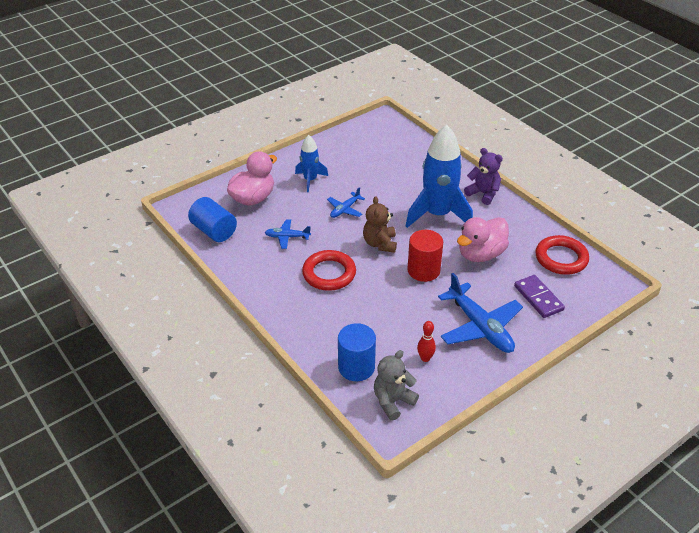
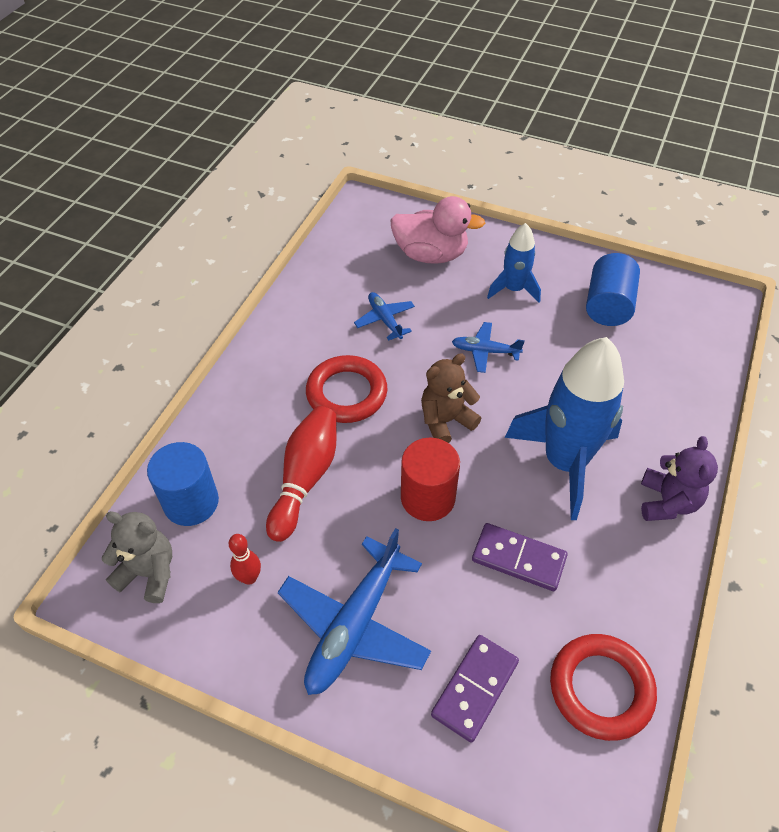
camera: 60 degrees right, 10 degrees up
(214, 231) = (345, 250): blue cylinder -> blue cylinder (607, 305)
(376, 312) = (305, 478): none -> red bowling pin
(480, 254) = (518, 558): pink duck -> purple domino

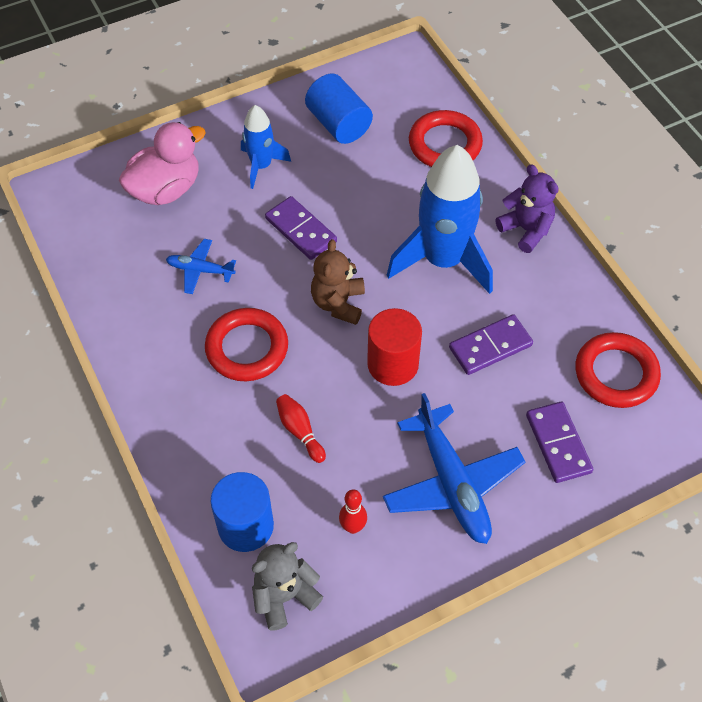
camera: 50 degrees left, 5 degrees up
(305, 478) = (300, 431): red bowling pin -> red bowling pin, size x0.55
(485, 351) = (300, 230): blue plane -> purple domino
(677, 384) = (445, 144): none -> red ring

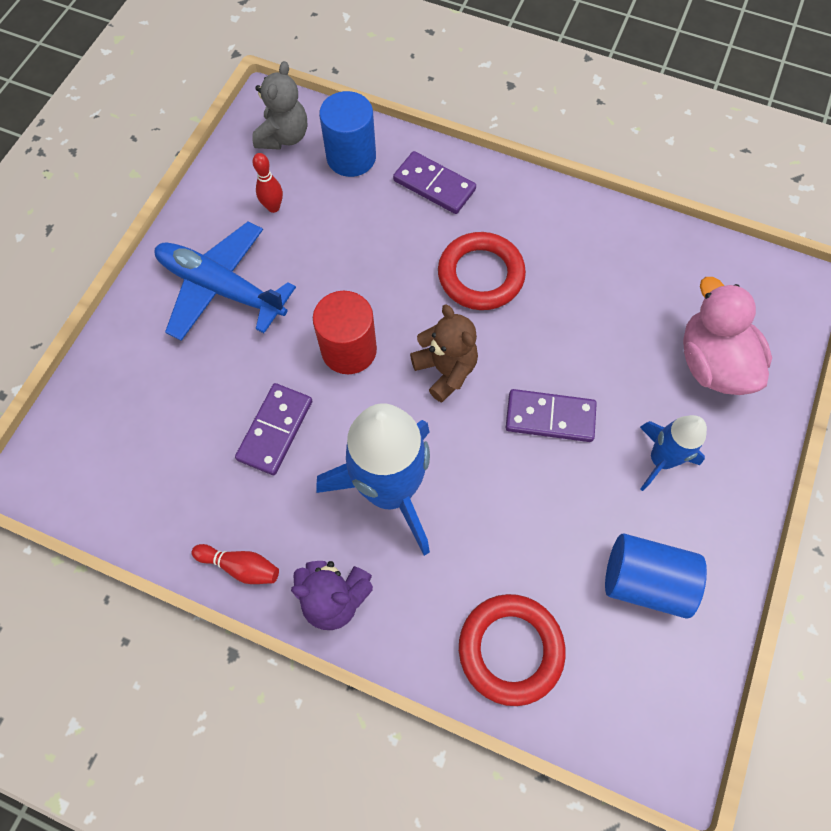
camera: 140 degrees right, 10 degrees up
(166, 189) = (711, 363): pink duck -> pink duck turned 150 degrees clockwise
(200, 270) = (591, 310): blue plane -> none
(300, 431) = (374, 243): red bowling pin -> red bowling pin (241, 566)
(558, 444) = (153, 382): purple domino -> purple domino (434, 185)
(616, 373) = (137, 490): red ring -> none

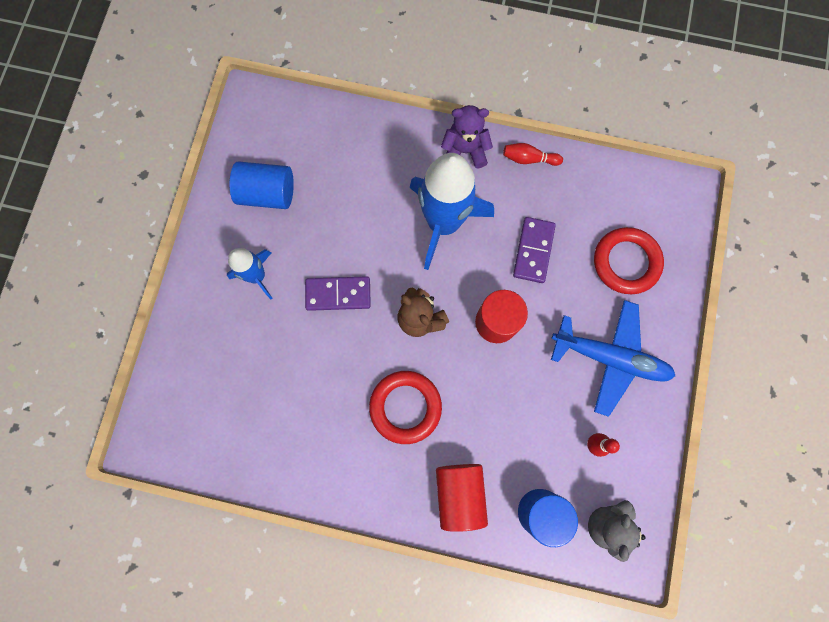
camera: 170 degrees right, 10 degrees up
(434, 185) = (459, 493): purple domino -> red cylinder
(510, 649) = (349, 140): red ring -> red ring (626, 262)
(711, 363) = (218, 359): pink duck -> none

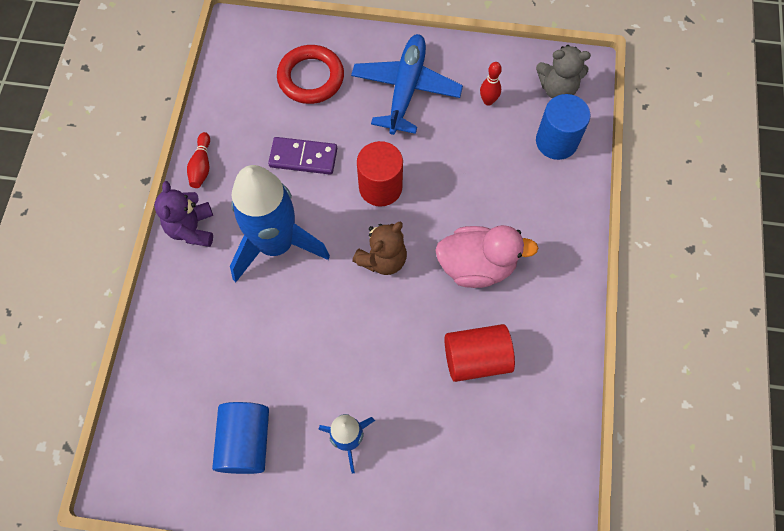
camera: 95 degrees left, 10 degrees down
(338, 294) = (363, 345): purple domino -> none
(405, 407) = (476, 266): red ring -> pink duck
(459, 493) = (552, 210): red cylinder -> red cylinder (476, 359)

